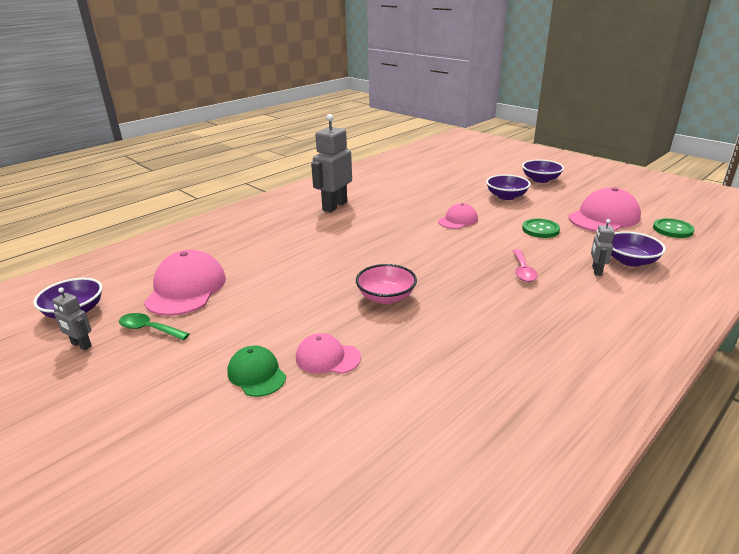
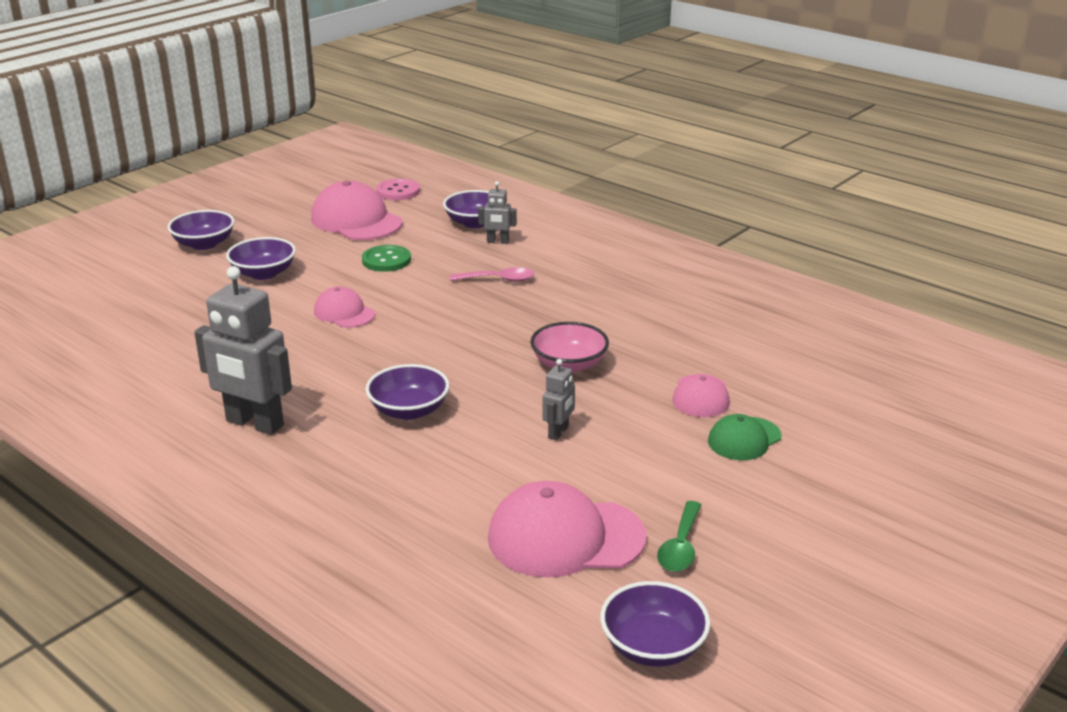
camera: 95 degrees left, 0 degrees up
(81, 345) = (735, 603): grey robot -> grey robot (558, 432)
(337, 242) = (409, 410): none -> purple bowl
(672, 229) = (398, 191): green button -> pink button

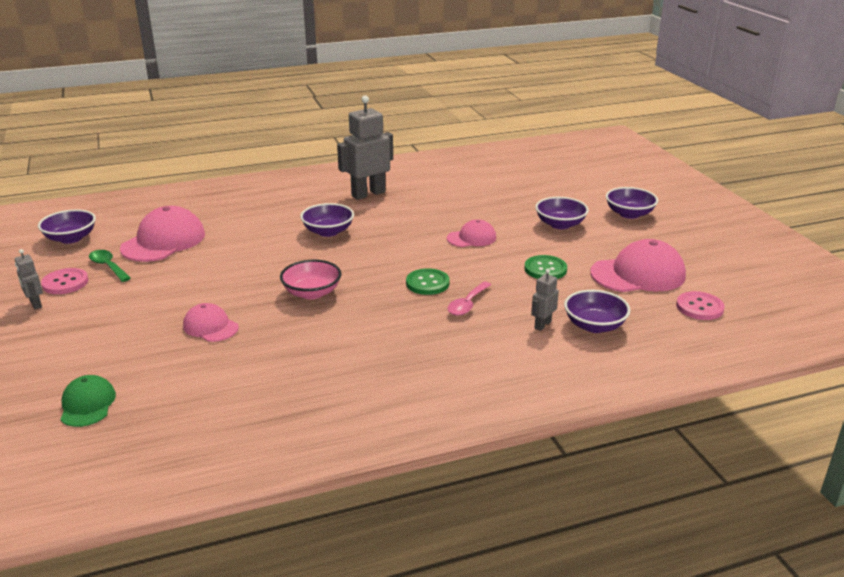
camera: 120 degrees right, 0 degrees up
(478, 309) = (427, 283): none -> green button
(558, 432) = (246, 266): grey robot -> grey robot (35, 304)
(744, 439) = (148, 322): green cap -> green cap (87, 404)
(757, 558) = (65, 283): none -> pink button

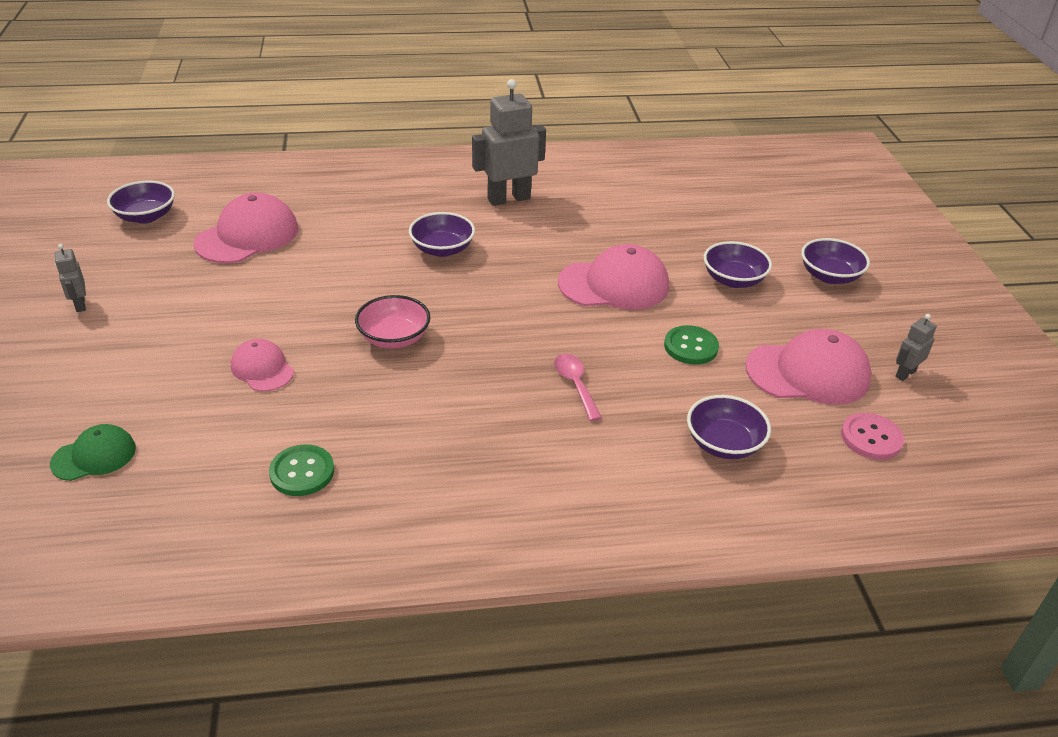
camera: 10 degrees right, 10 degrees up
(65, 283) = (121, 280): pink button -> none
(87, 404) = (94, 456): green cap -> green cap turned 60 degrees clockwise
(108, 266) = (175, 263): green spoon -> none
(427, 283) = (537, 345): green button -> green button (302, 472)
(467, 304) = (575, 385): pink spoon -> pink spoon turned 120 degrees clockwise
(471, 238) = (614, 284): pink cap -> pink cap, size x1.76
(542, 325) = (658, 431): grey robot -> grey robot (905, 373)

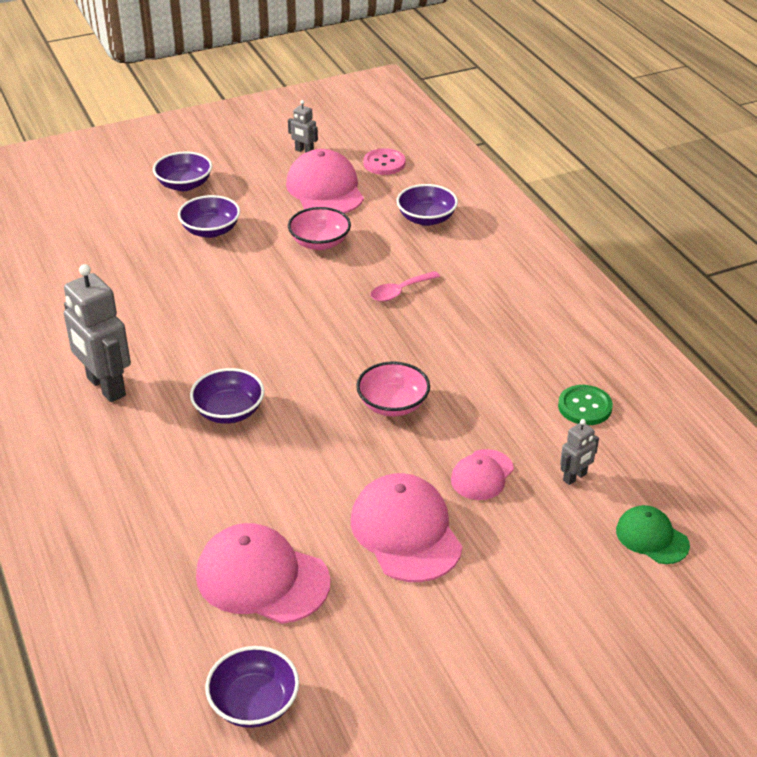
camera: 105 degrees left, 0 degrees up
(80, 305) = (462, 668): grey robot -> grey robot (575, 477)
(614, 284) = (246, 292): pink cap -> pink cap (406, 532)
(691, 347) = (320, 243): green button -> pink bowl

